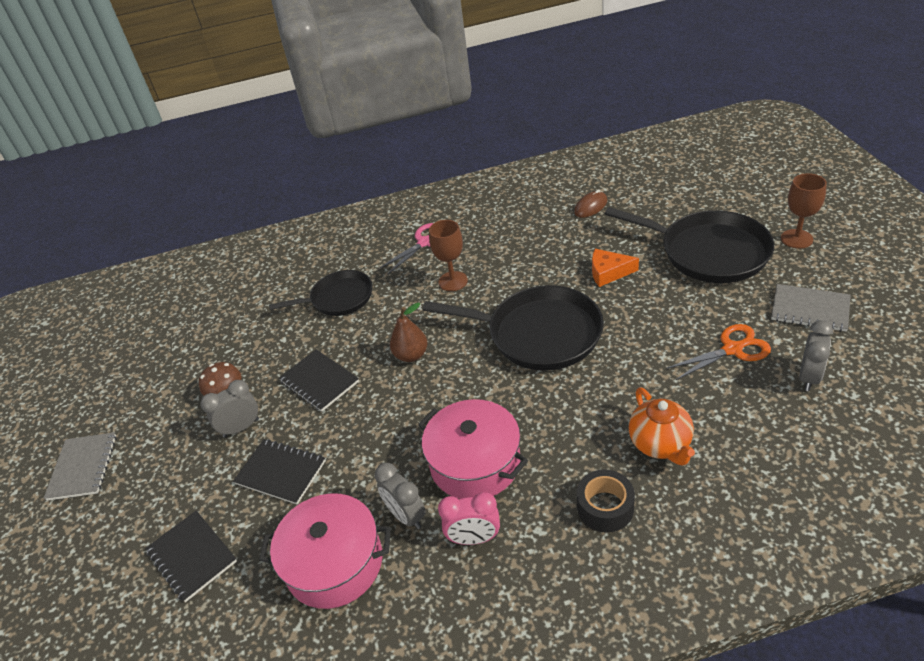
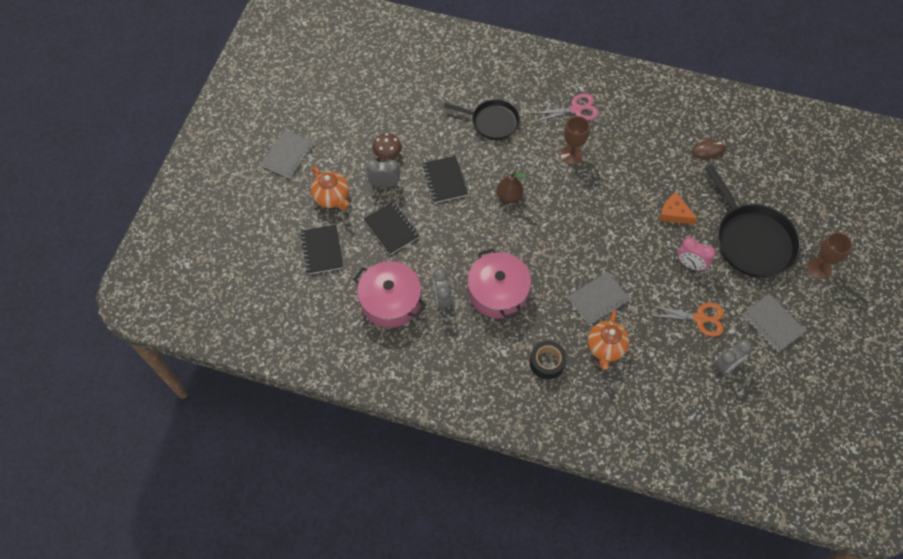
camera: 25 degrees right, 20 degrees up
(174, 482) = (332, 198): none -> orange teapot
(474, 538) = (468, 334): pink clock -> pink clock (690, 264)
(539, 334) = (595, 231): black pan -> none
(603, 397) = (598, 299): none -> grey notebook

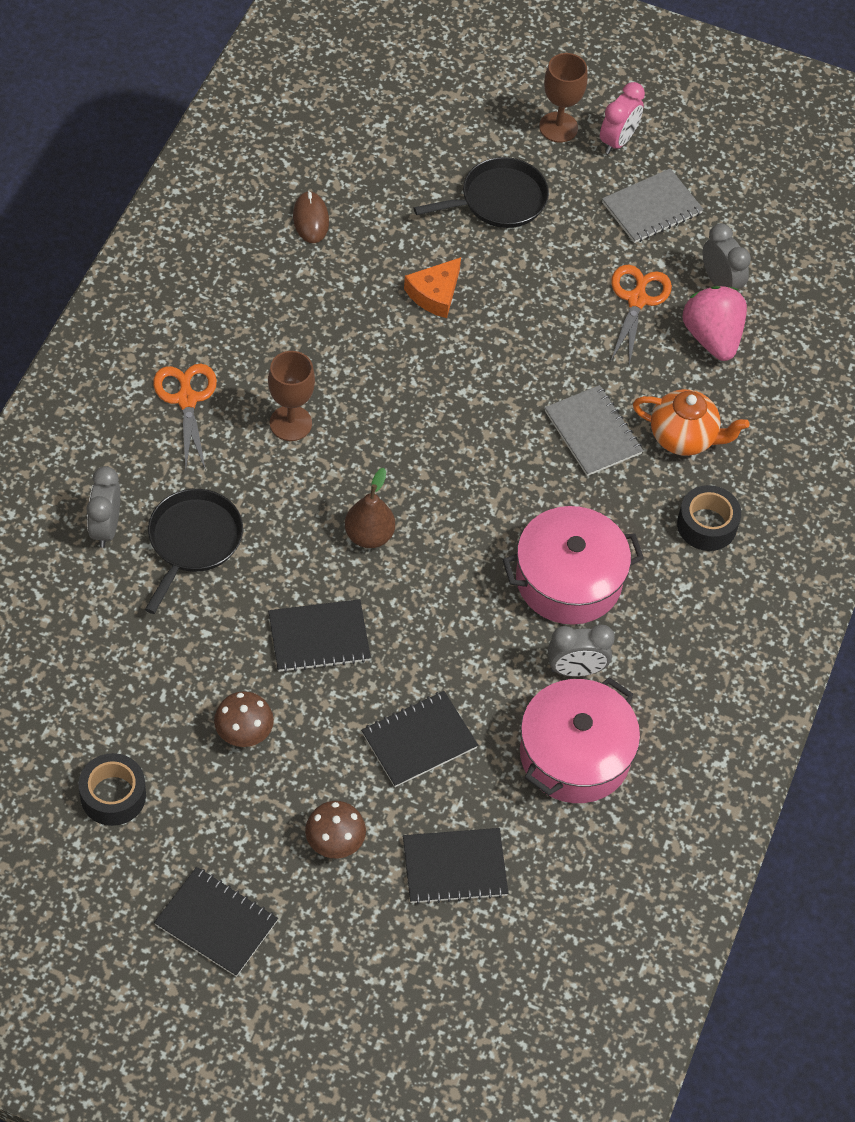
camera: 90 degrees left, 5 degrees down
(288, 155) = (216, 923): grey notebook -> black notebook
(332, 198) = (335, 842): orange teapot -> brown mushroom
(350, 108) = (113, 795): none -> black tape
(384, 184) = (314, 744): grey clock -> grey clock (106, 527)
(576, 109) = (187, 399): pink scissors -> orange scissors
(683, 361) = (712, 337): none -> pink strawberry
(690, 264) = (537, 292): pink clock -> pink clock (617, 141)
(752, 240) = (499, 200): black pan -> black pan, size x0.62

